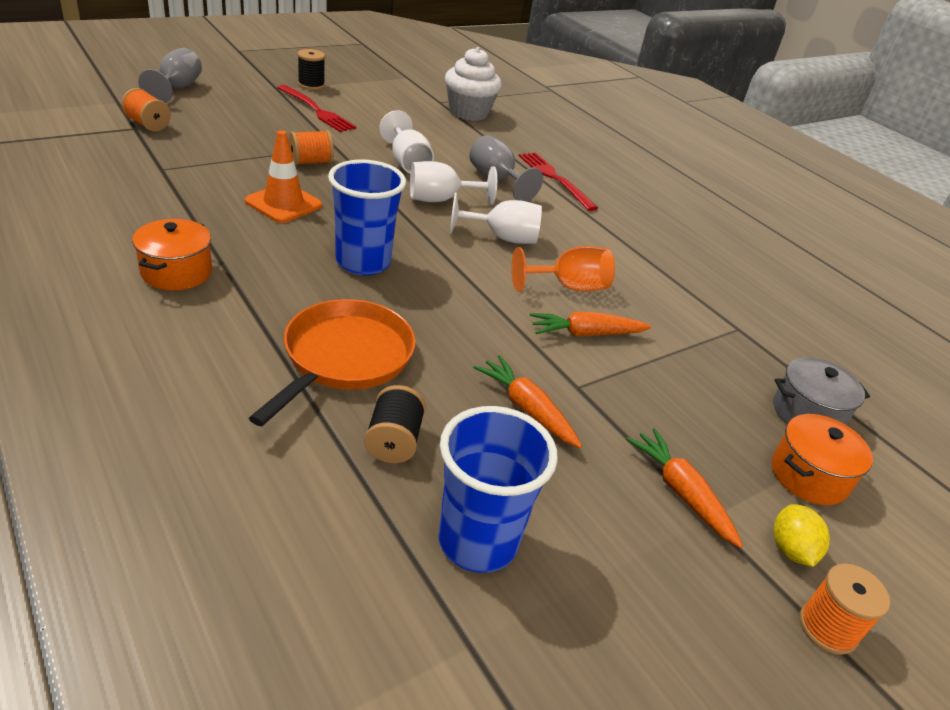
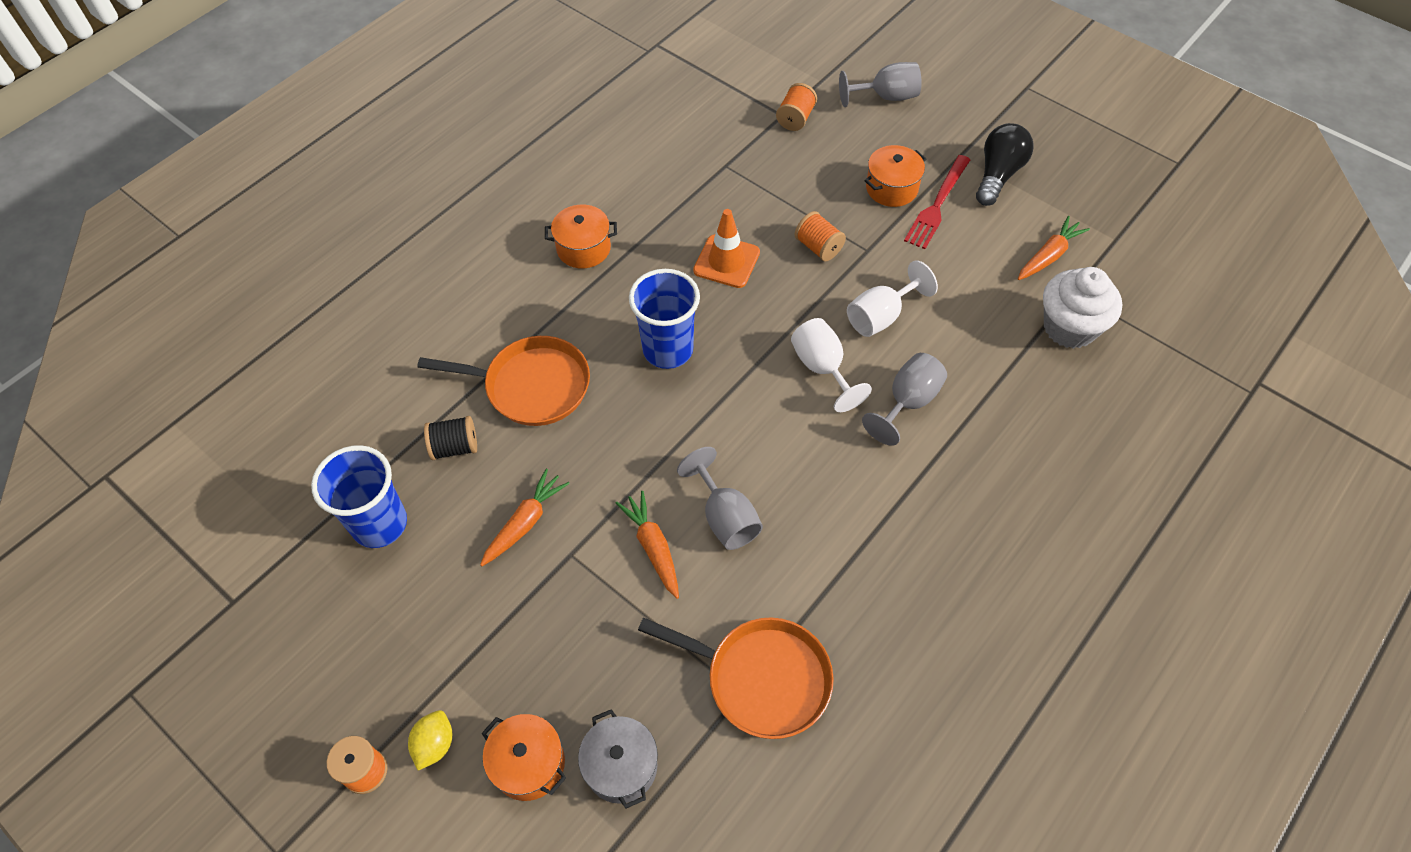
camera: 80 degrees right, 20 degrees up
(280, 118) = (891, 188): none -> orange pot
(311, 85) = (998, 175): black spool -> black light bulb
(502, 238) = (782, 440): white goblet -> none
(554, 179) = (959, 456): red fork -> none
(568, 287) = (725, 517): orange goblet -> grey goblet
(681, 492) = (470, 653): orange carrot -> orange carrot (1049, 256)
(726, 315) = (761, 678): none -> orange pan
(790, 549) = (435, 744): yellow lemon -> yellow lemon turned 60 degrees counterclockwise

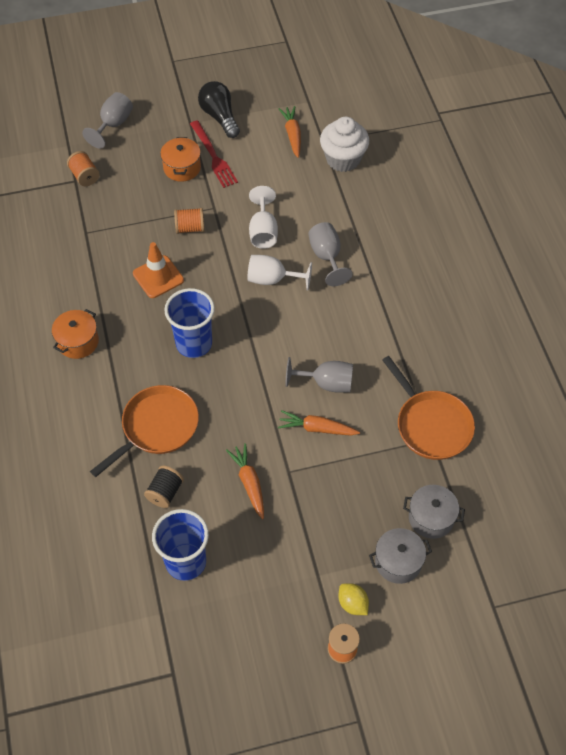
camera: 55 degrees left, 0 degrees up
(529, 764) = (398, 562): orange pot -> grey pot
(761, 678) = (431, 425): orange pan -> orange pan turned 90 degrees clockwise

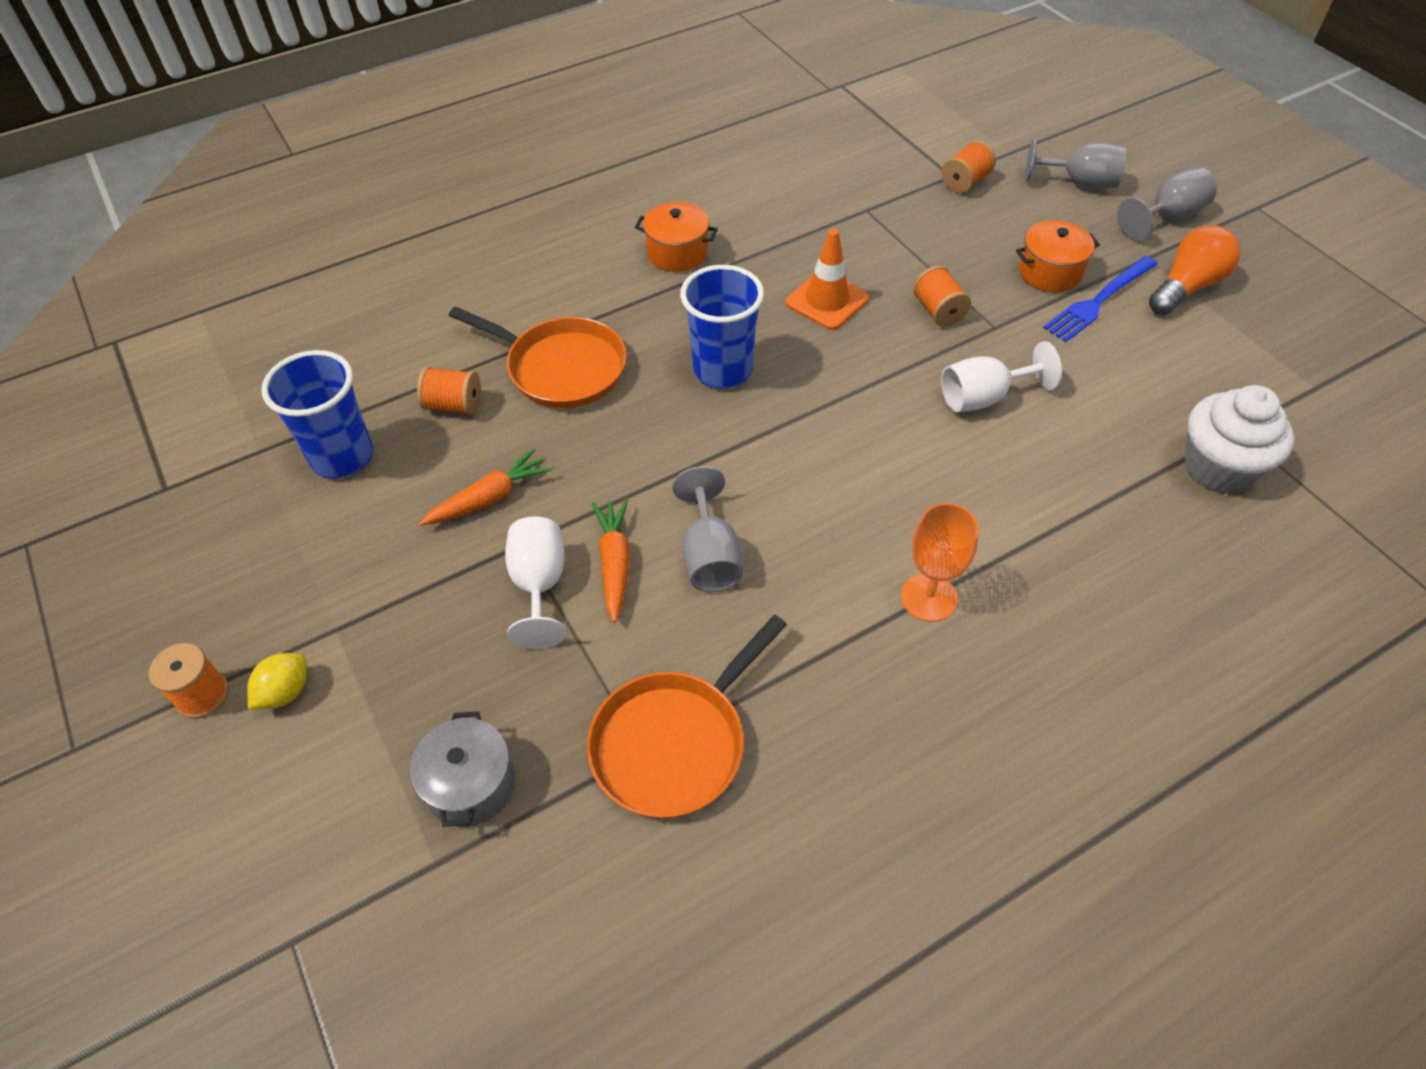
camera: 75 degrees right, 5 degrees down
(165, 492) = (454, 405): black spool -> orange spool
(213, 156) = (1098, 301): red fork -> blue fork
(219, 117) = (1187, 287): black light bulb -> orange light bulb
(272, 279) = (891, 433): white goblet -> white goblet (539, 585)
(292, 135) = (1220, 385): orange carrot -> none
(327, 257) = (979, 495): grey goblet -> grey goblet (1167, 217)
(381, 298) = (928, 597): none -> orange goblet
(398, 562) = (372, 747): grey pot -> none

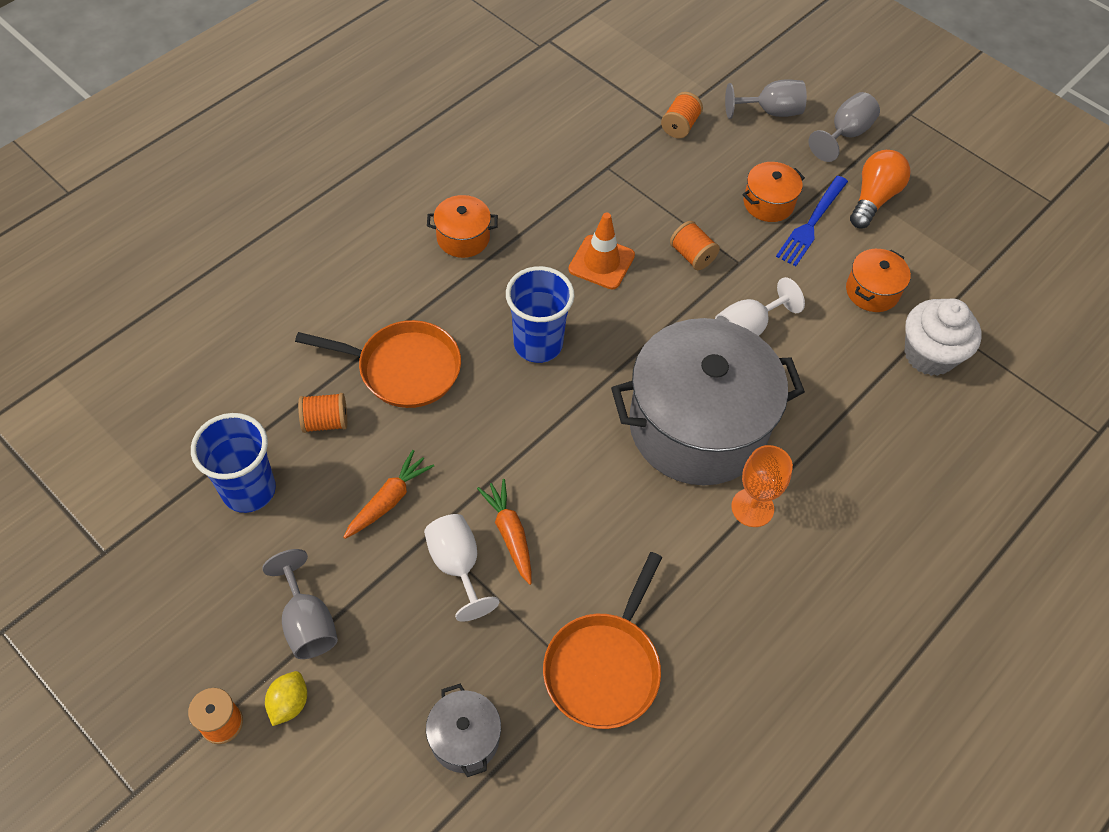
camera: 20 degrees left, 5 degrees up
(710, 556) = (581, 511): grey goblet -> grey goblet (307, 623)
(887, 491) = (697, 426): none -> grey pot
(1158, 385) = (872, 291): none -> orange pot

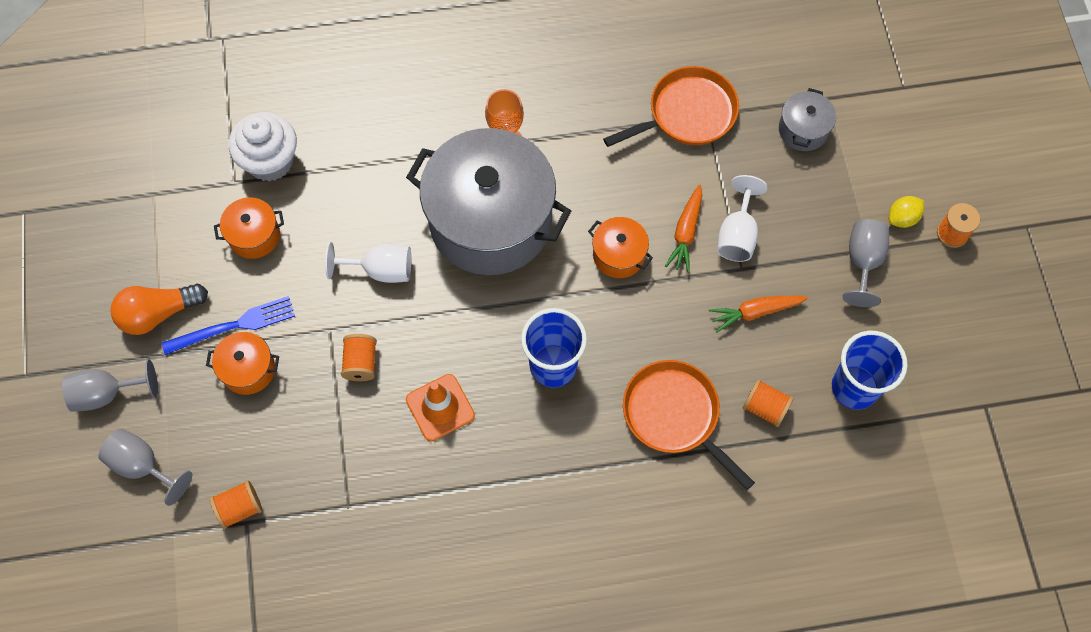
camera: 140 degrees left, 10 degrees up
(463, 238) = (536, 515): orange pot -> orange pot (618, 255)

